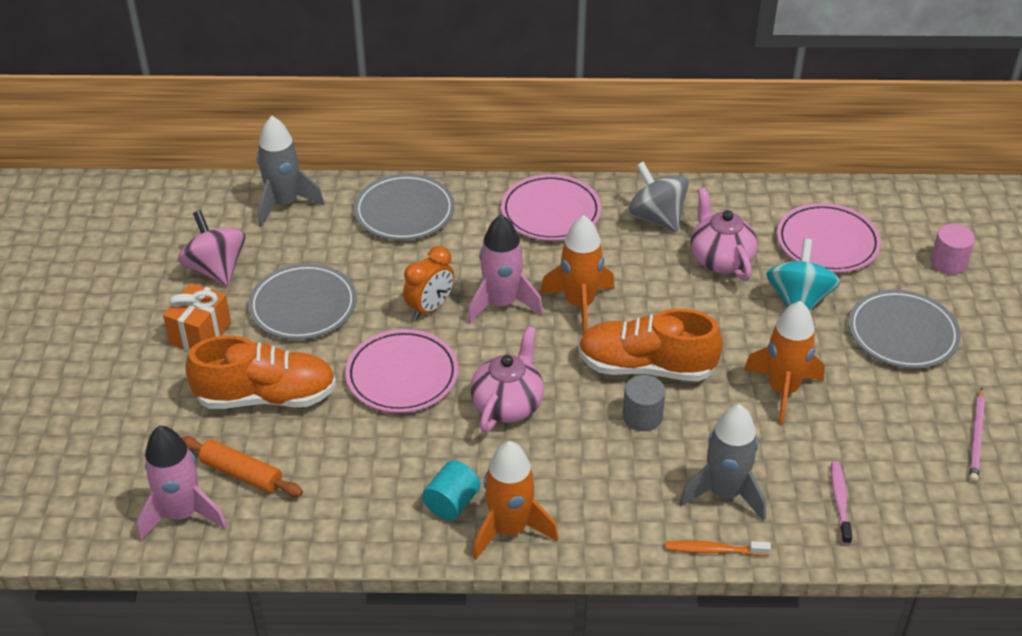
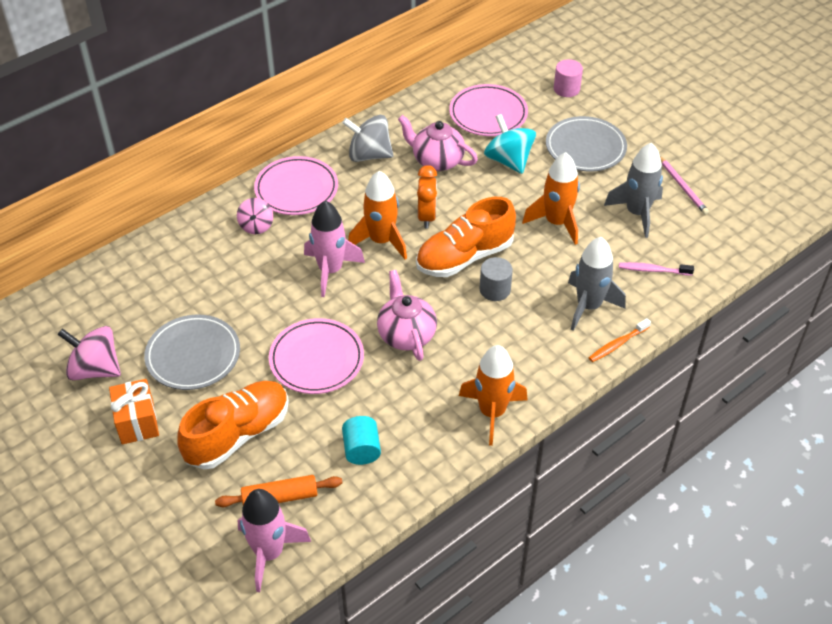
camera: 40 degrees left, 5 degrees up
(284, 204) = (94, 291): grey rocket -> grey rocket (637, 213)
(404, 212) = (193, 246): grey plate -> none
(430, 308) = (285, 302): orange clock -> orange clock (427, 216)
(452, 503) = (439, 420): turquoise cylinder -> turquoise cylinder (361, 450)
(478, 225) = (256, 226): none -> pink spinning top
(840, 502) = (653, 270): pink toothbrush -> pink toothbrush turned 45 degrees counterclockwise

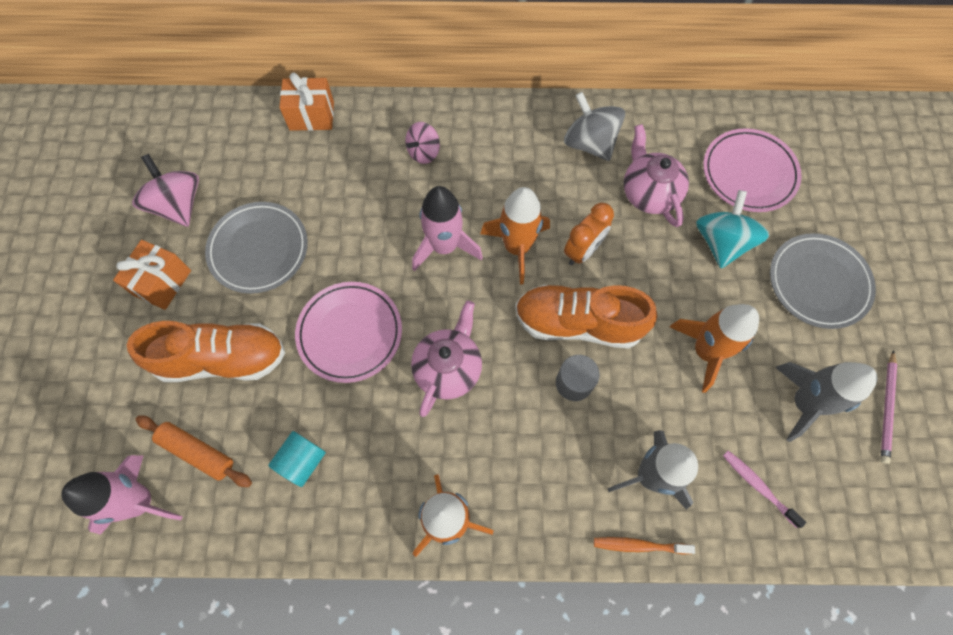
camera: 40 degrees right, 20 degrees up
(144, 253) = (312, 116): none -> orange gift
(296, 189) = (491, 137): pink plate -> none
(566, 89) = (861, 197): pink cylinder -> none

